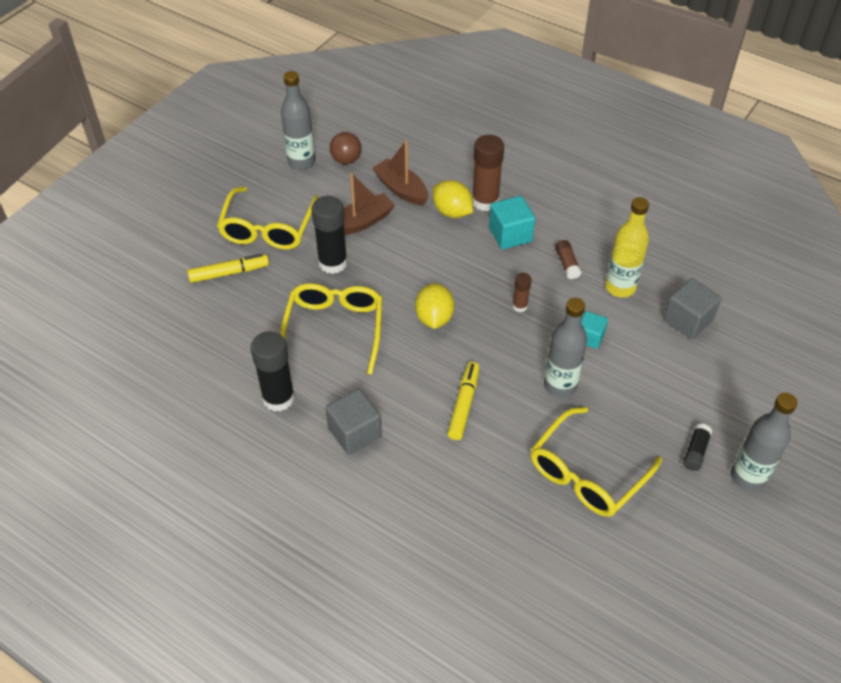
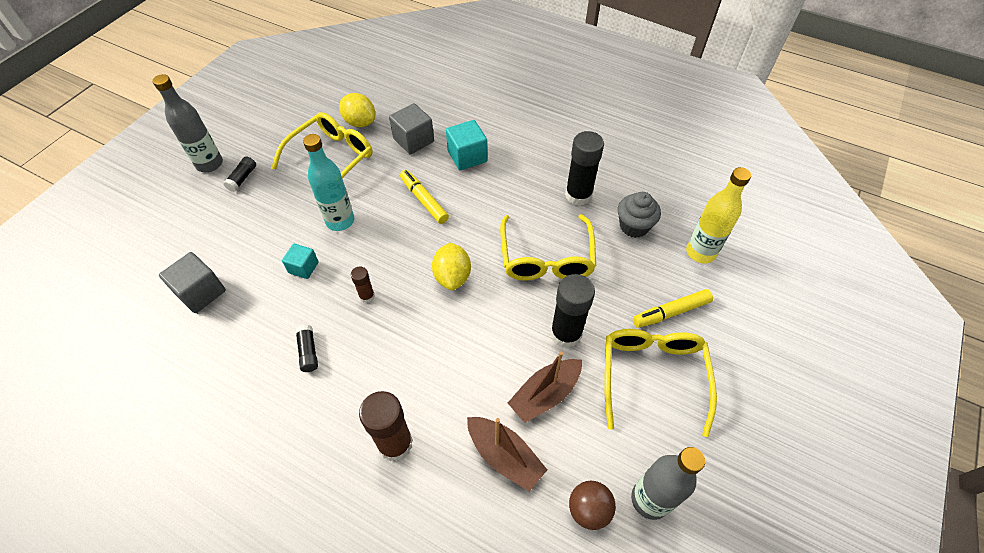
camera: 175 degrees right, 5 degrees up
(228, 356) = (634, 226): none -> grey cupcake
(354, 433) = (510, 174): grey cube -> grey cube (413, 140)
(452, 212) = (437, 420): yellow lemon -> yellow lemon (360, 122)
(464, 404) = (424, 200): yellow marker -> yellow marker turned 135 degrees clockwise
(510, 235) = (368, 389): turquoise cube -> turquoise cube (467, 156)
(560, 386) = (340, 221): grey bottle -> turquoise bottle
(567, 264) = (308, 352): brown glue stick -> black glue stick
(620, 287) = (258, 326): yellow bottle -> yellow bottle (700, 252)

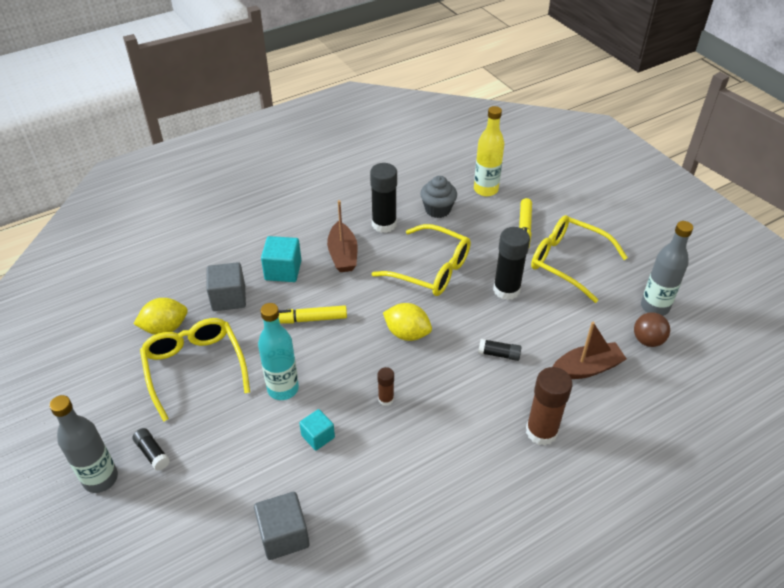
camera: 60 degrees left, 10 degrees down
(308, 352) = (417, 463): black glue stick -> black glue stick (499, 354)
(545, 394) = (550, 324): brown boat -> brown boat (343, 255)

